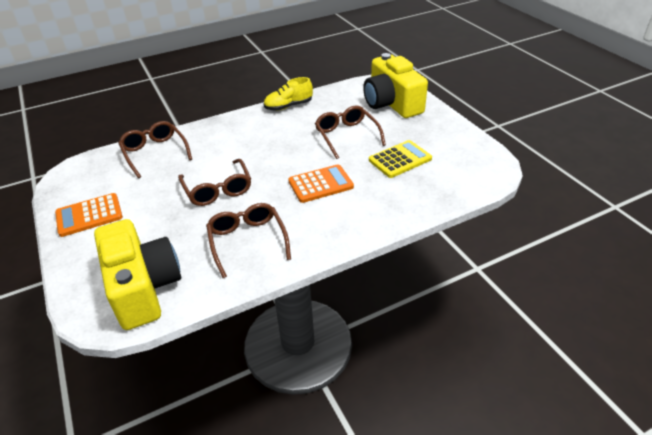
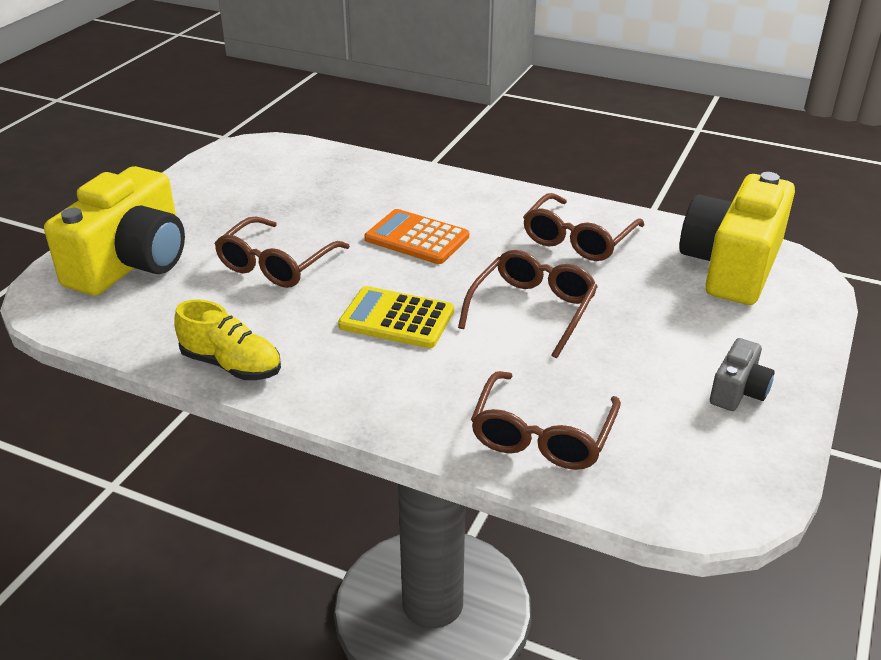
camera: 130 degrees left, 5 degrees down
(89, 215) = (738, 391): orange calculator -> grey camera
(400, 159) = (296, 205): yellow calculator -> yellow calculator (396, 318)

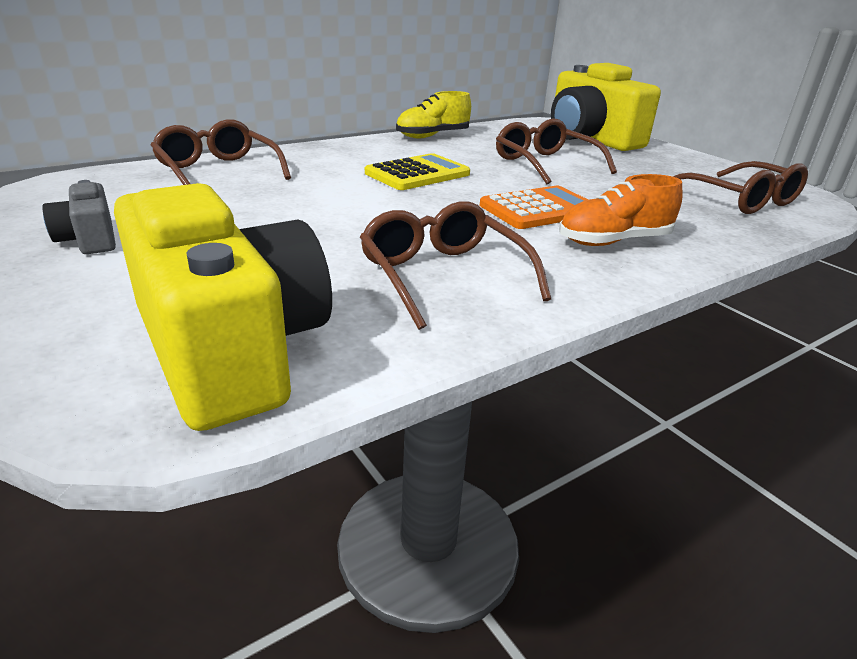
camera: 120 degrees right, 5 degrees down
(446, 201) = (613, 241): none -> orange shoe
(532, 310) = (352, 212): brown glasses -> brown glasses (739, 200)

